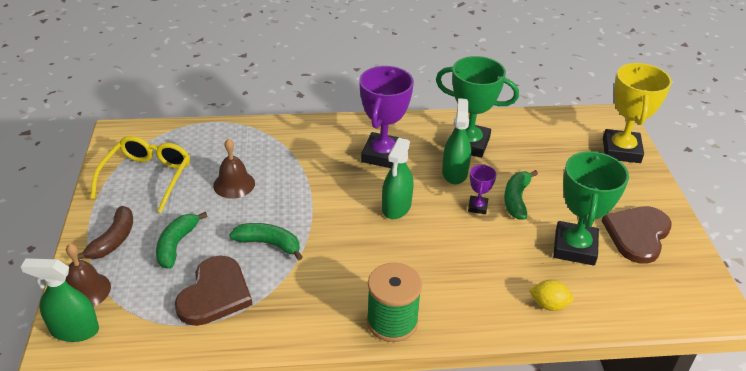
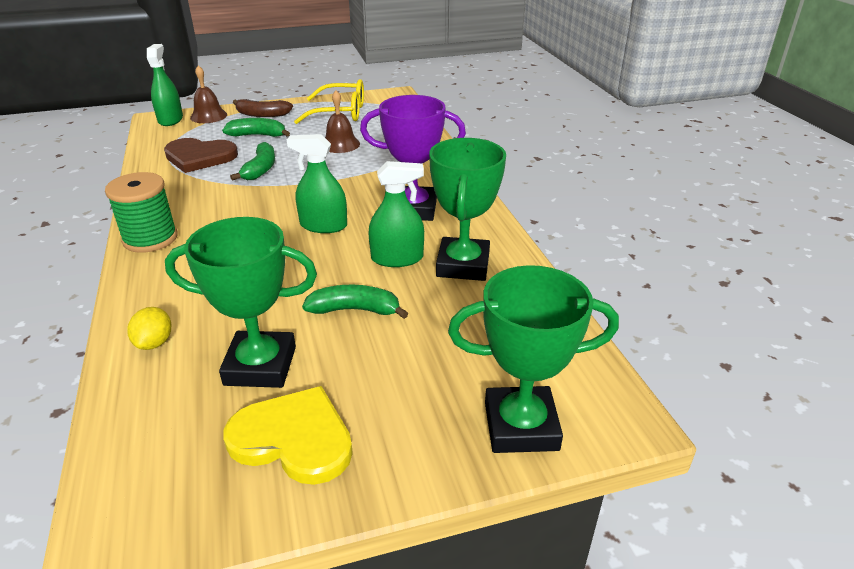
camera: 80 degrees right, 5 degrees down
(477, 207) = (333, 279): purple trophy -> none
(621, 150) = (521, 426): yellow trophy -> green trophy
(637, 234) = (293, 438): brown heart -> yellow heart

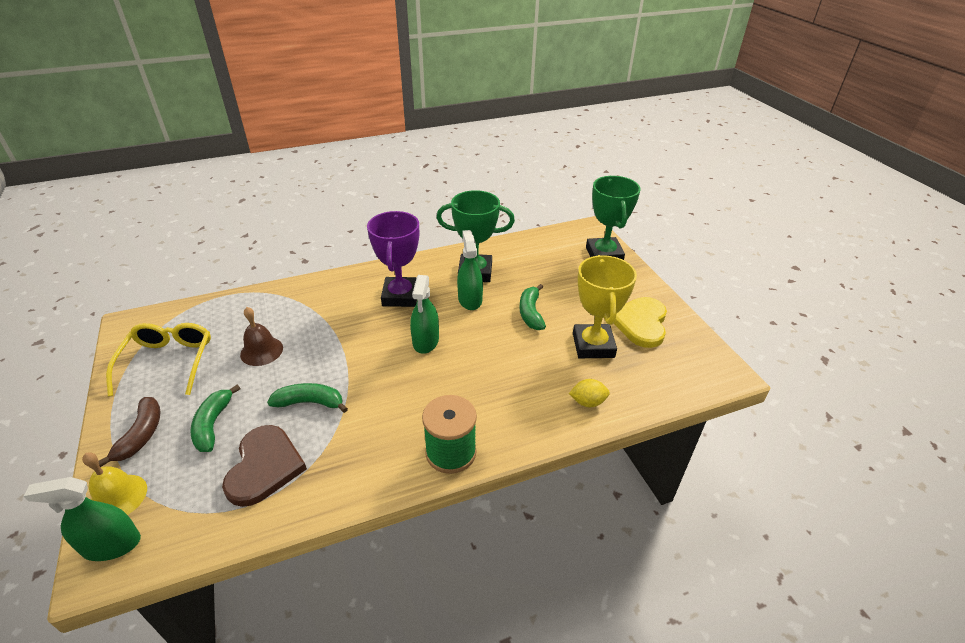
camera: 95 degrees left, 5 degrees up
(208, 116) = (118, 497): brown bell -> yellow bell
(260, 366) = (593, 345): green trophy -> yellow trophy

